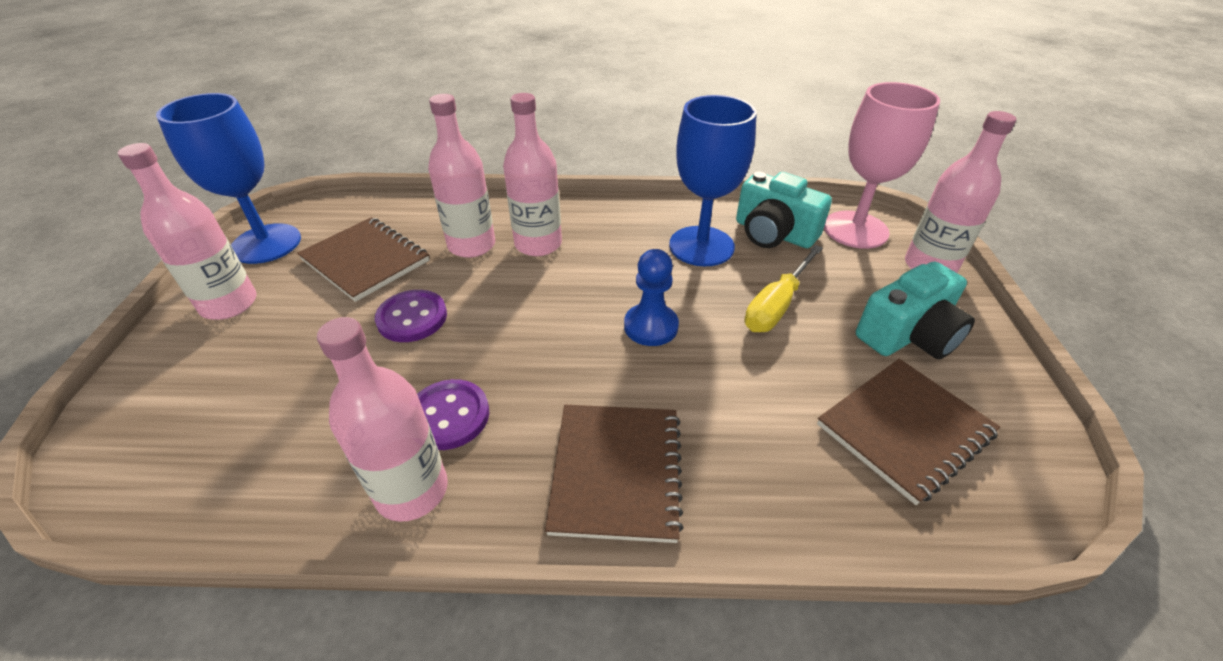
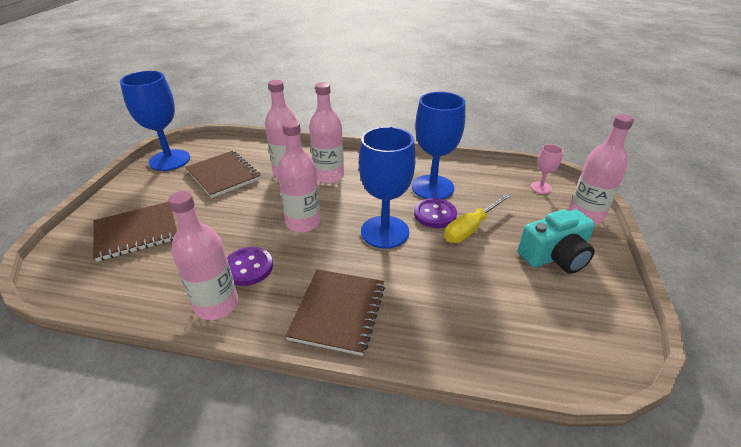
camera: 10 degrees right, 5 degrees down
(229, 304) = (141, 191): pink bottle -> pink bottle (303, 222)
(412, 318) = (242, 210): purple button -> purple button (435, 214)
(651, 326) = (385, 232): blue pawn -> blue goblet
(773, 233) = (483, 184): turquoise camera -> none
(855, 230) = (541, 187): pink goblet -> pink goblet, size x0.48
(904, 429) = (531, 313): brown notebook -> brown notebook (137, 232)

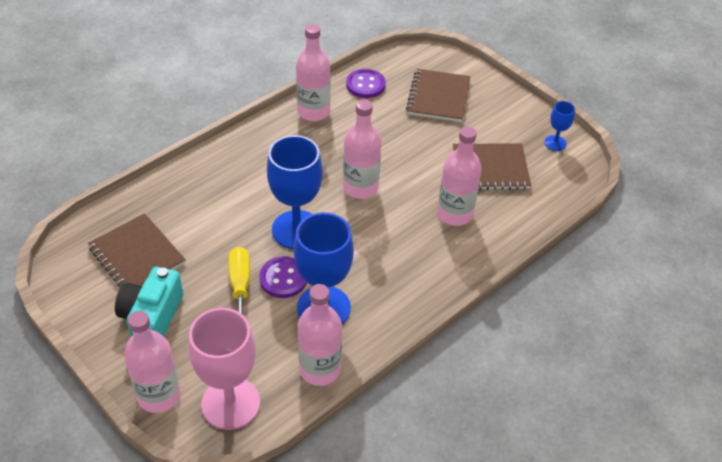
camera: 125 degrees right, 10 degrees up
(169, 160) = (555, 143): blue goblet -> blue goblet, size x0.48
(248, 267) = (335, 137): purple button -> purple button (365, 85)
(329, 176) = (420, 240): pink bottle -> pink bottle (320, 369)
(338, 312) = (246, 160): brown notebook -> brown notebook (137, 255)
(541, 187) = (230, 403): pink goblet -> pink goblet, size x2.09

